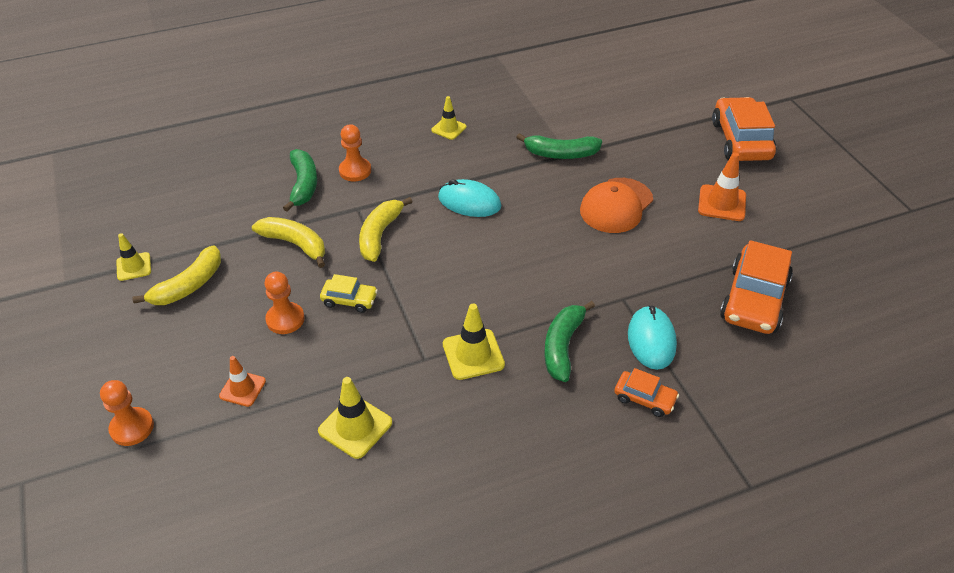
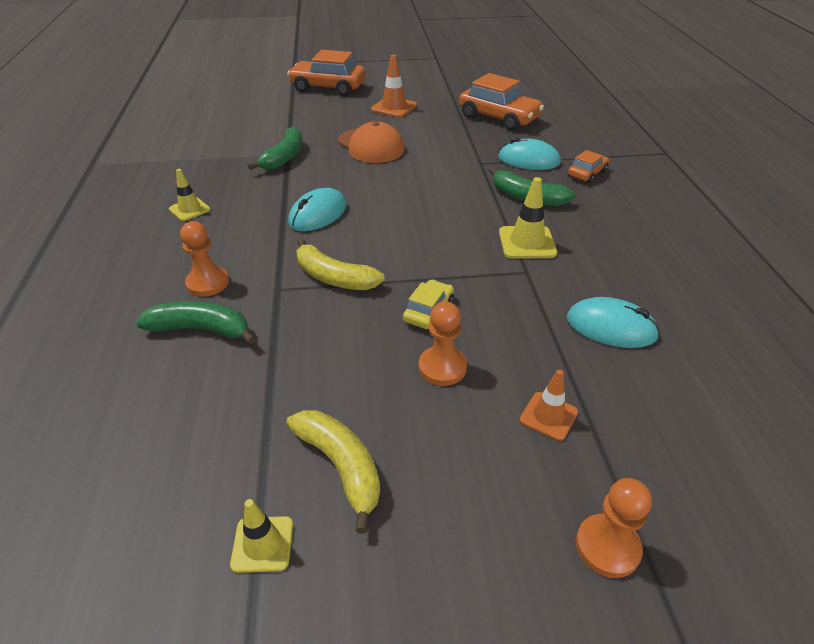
camera: 75 degrees left, 5 degrees down
(295, 244) = (312, 347): yellow banana -> none
(355, 427) = (611, 327): yellow traffic cone -> turquoise mouse

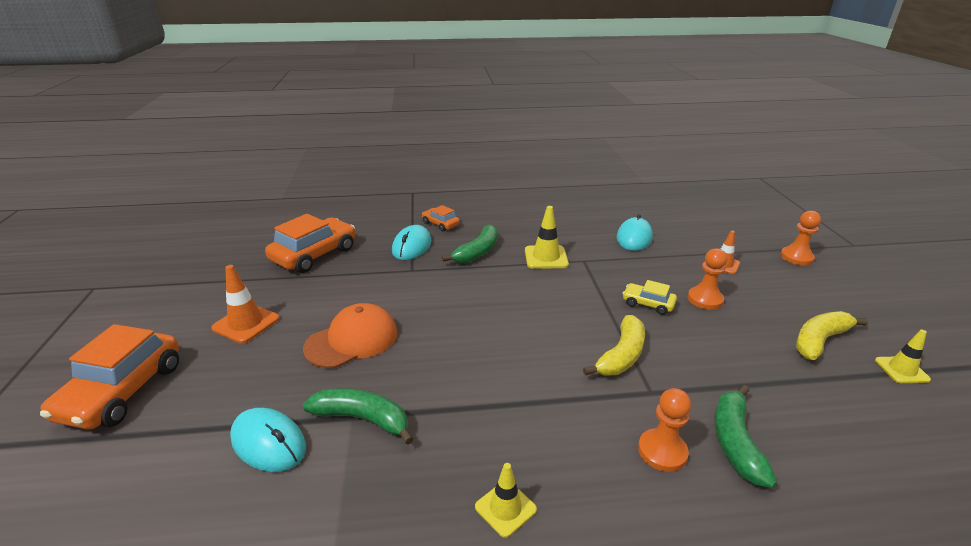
camera: 90 degrees left, 10 degrees down
(318, 214) = (511, 374): turquoise mouse -> turquoise mouse (269, 443)

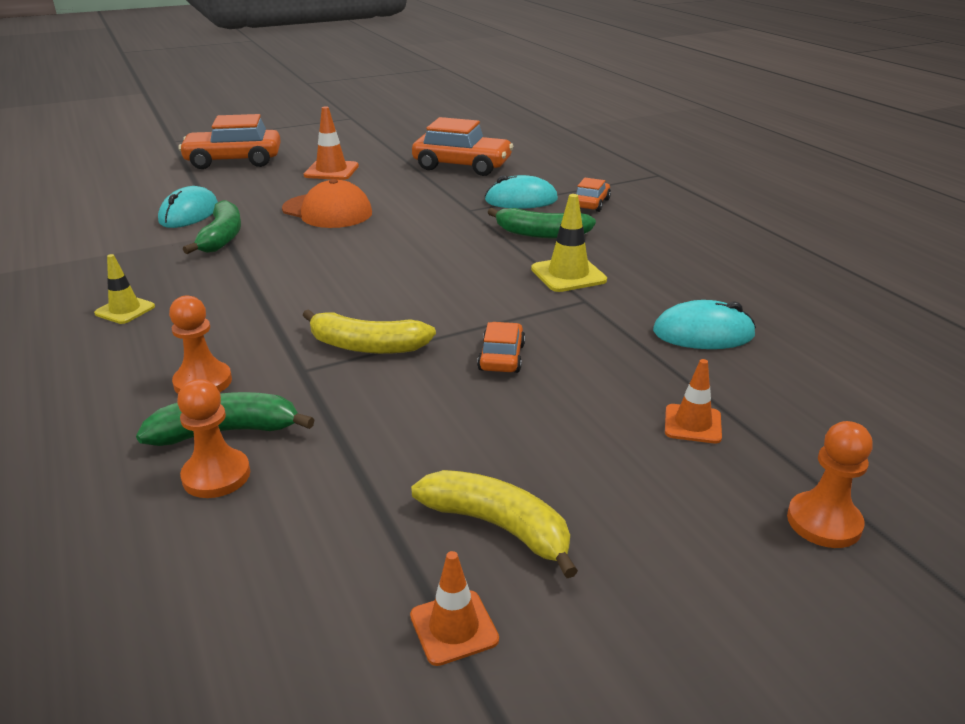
camera: 70 degrees right, 0 degrees up
(648, 304) = (501, 357): yellow car -> orange car
(705, 299) = (551, 406): orange pawn -> orange pawn (216, 476)
(901, 370) = (454, 627): yellow traffic cone -> orange traffic cone

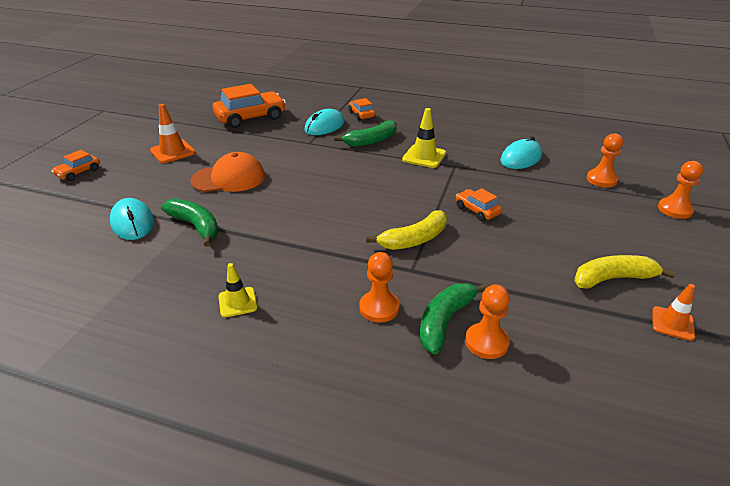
camera: 45 degrees left, 5 degrees up
(234, 160) = (78, 172): orange car -> orange car, size x0.51
(692, 424) = (586, 198): orange traffic cone -> none
(779, 418) = (601, 179): none -> orange pawn

